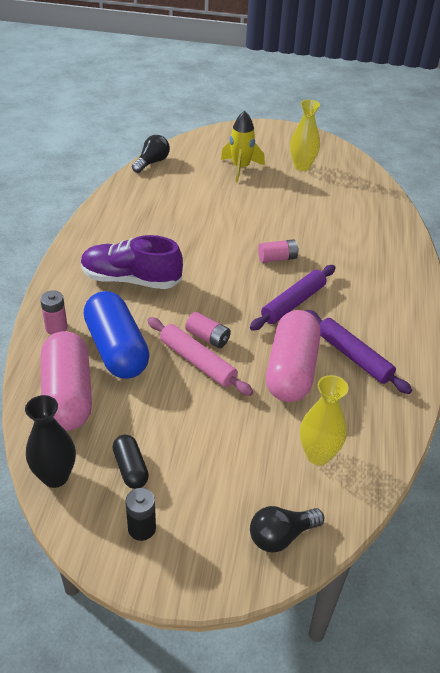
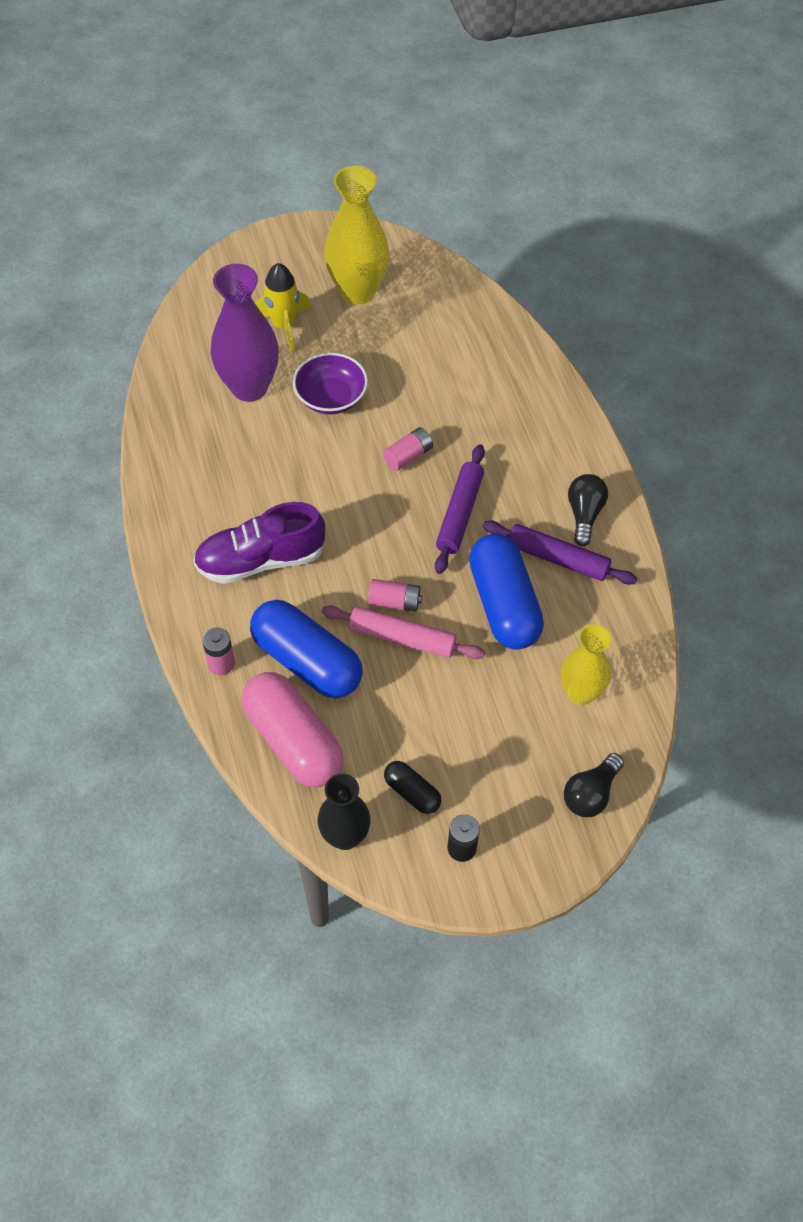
camera: 25 degrees left, 15 degrees up
(152, 162) = (165, 361): black light bulb -> black light bulb (584, 514)
(195, 190) = (249, 387): none -> purple vase
(245, 211) = (331, 397): none -> purple bowl
(291, 370) = (503, 604): pink capsule -> blue capsule
(302, 166) = (357, 291): yellow vase -> yellow vase, size x1.55

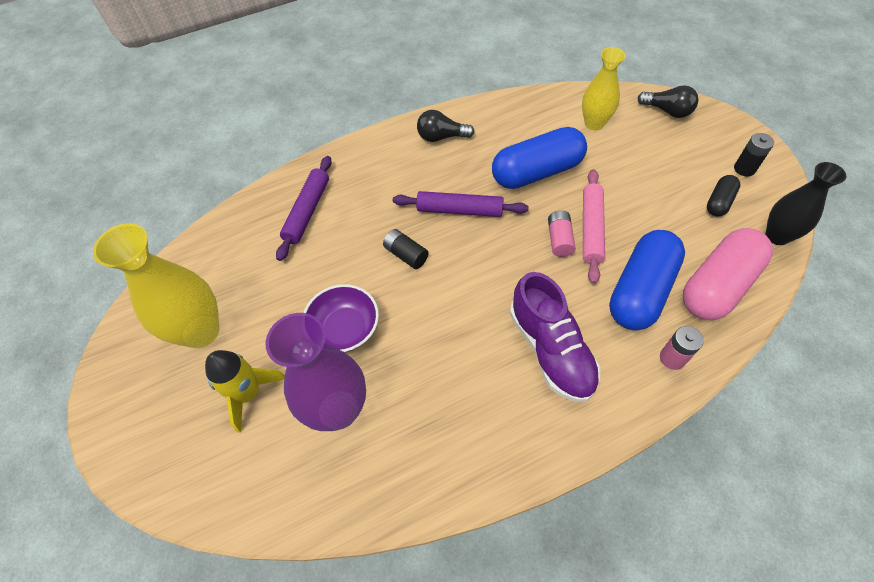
camera: 95 degrees left, 0 degrees up
(408, 456) = (406, 255): pink battery -> black battery
(557, 558) = (486, 147): purple rolling pin -> purple rolling pin (307, 211)

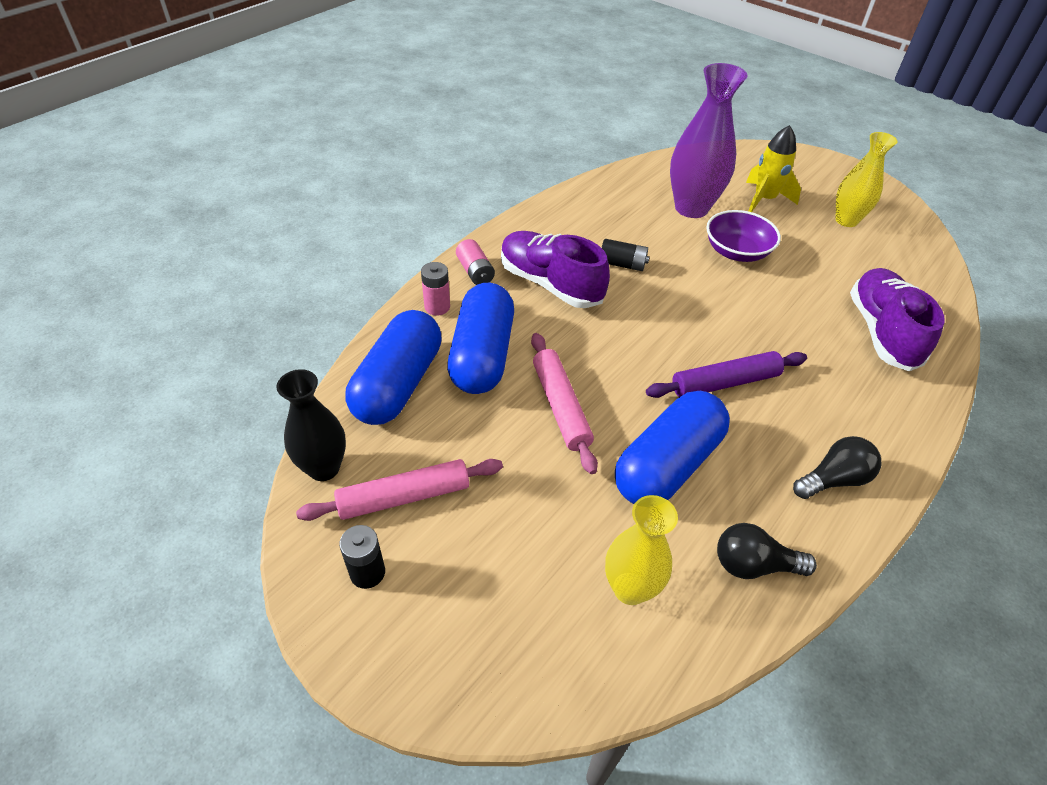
camera: 150 degrees right, 10 degrees down
(201, 331) = (846, 220): yellow vase -> yellow vase, size x0.65
(307, 211) = (881, 332): purple rolling pin -> purple shoe
(406, 255) = (740, 321): black battery -> black battery (622, 264)
(559, 239) = (591, 383): pink battery -> pink battery (475, 272)
(667, 111) = (515, 669): black light bulb -> black light bulb (753, 565)
(718, 285) = (398, 384): pink capsule -> blue capsule
(719, 202) = (404, 497): black capsule -> pink rolling pin

